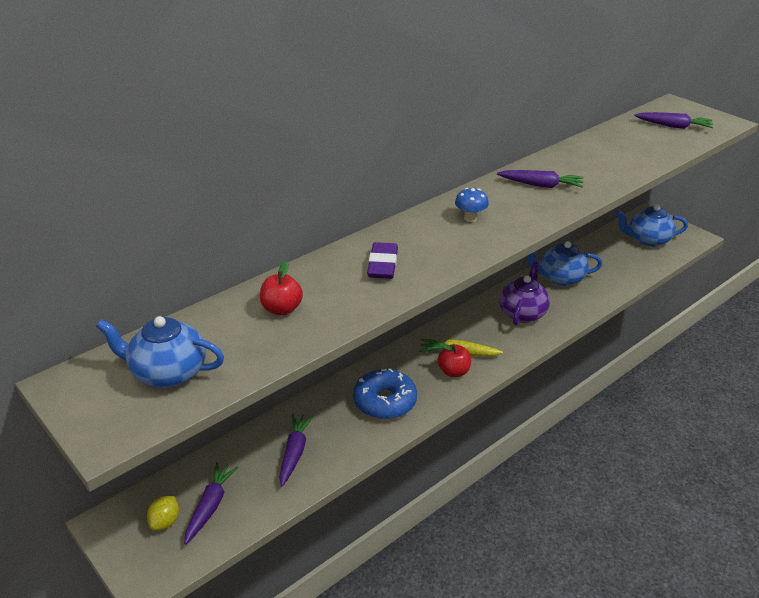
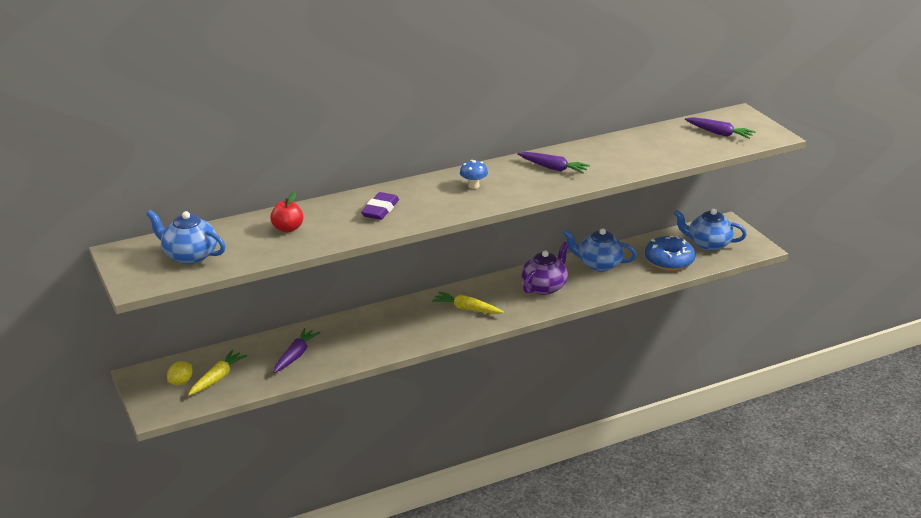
camera: 15 degrees right, 5 degrees down
(210, 506) = (217, 378): purple carrot -> yellow carrot
(385, 402) = (385, 333): blue donut -> blue donut (669, 260)
(454, 372) = (455, 321): red apple -> none

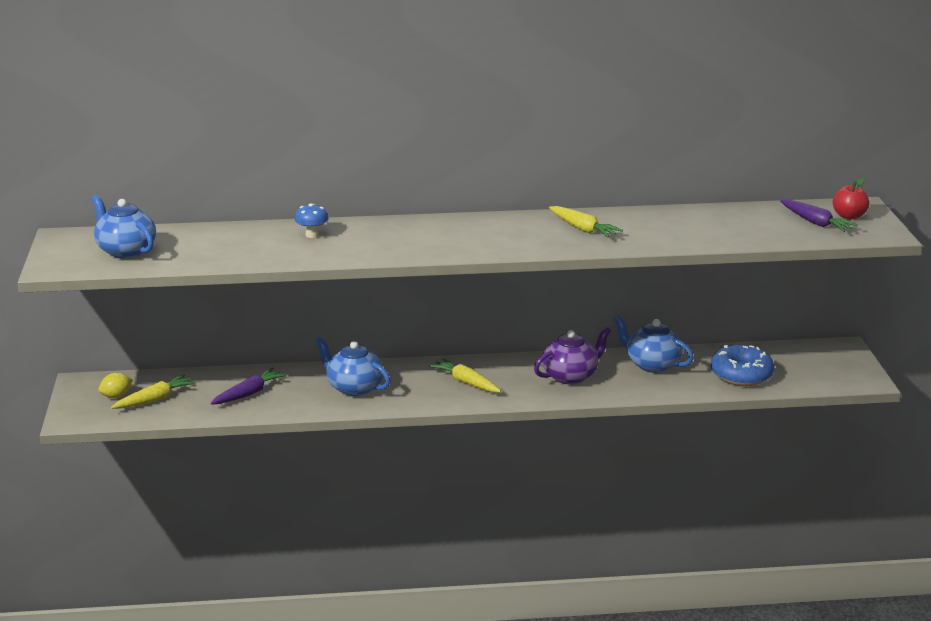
camera: 20 degrees right, 5 degrees down
(288, 228) = (244, 242): red apple -> red apple (849, 216)
(380, 210) = (355, 240): purple eraser -> none
(473, 186) = (477, 232): blue mushroom -> blue mushroom (312, 235)
(553, 168) = (583, 229): purple carrot -> yellow carrot
(708, 244) = (803, 366): blue teapot -> blue teapot (354, 387)

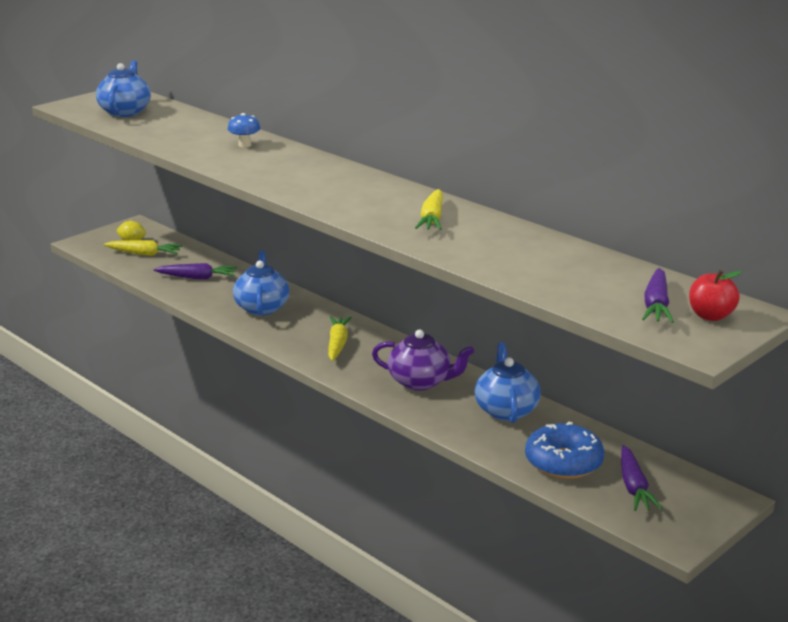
camera: 50 degrees right, 0 degrees up
(797, 367) = (634, 487): none -> purple carrot

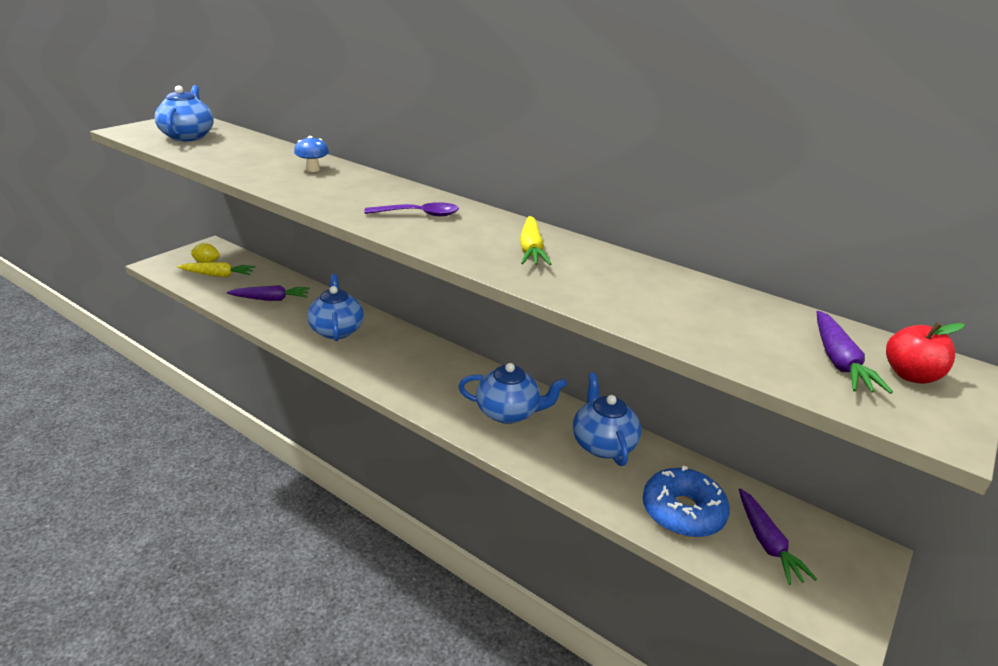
camera: 10 degrees left, 5 degrees up
(337, 344) = (417, 370): yellow carrot -> none
(338, 187) = (419, 214): none -> purple spoon
(421, 382) = (509, 413): purple teapot -> blue teapot

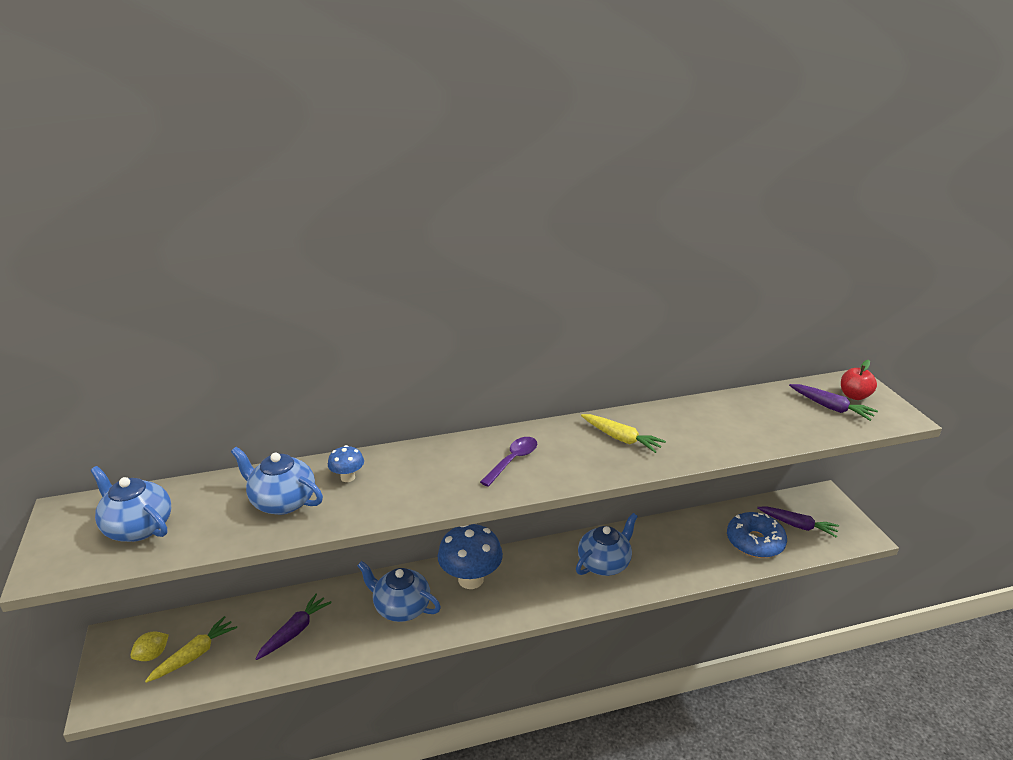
camera: 50 degrees left, 0 degrees up
(402, 348) = (470, 579): none -> blue mushroom
(603, 444) = (672, 538): blue teapot -> blue teapot (282, 501)

